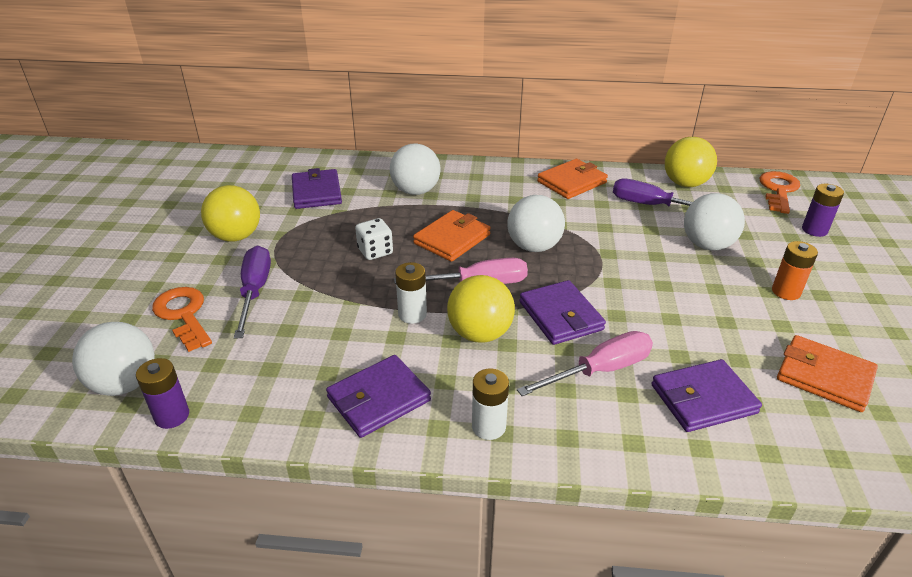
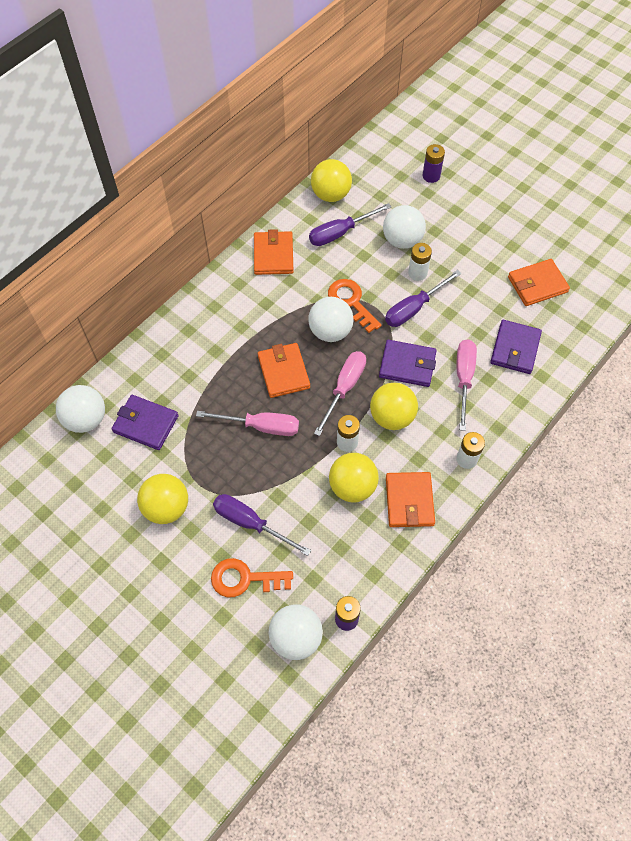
camera: 55 degrees left, 25 degrees up
(358, 343) = (352, 486): none -> yellow ball
(375, 251) = (261, 426): white dice -> pink screwdriver
(379, 399) = (409, 501): purple wallet -> orange wallet
(415, 191) = (201, 357): white ball -> white ball (86, 419)
(638, 289) = (414, 308): none -> purple screwdriver
(685, 272) = (417, 273): none -> white battery
(778, 190) = (380, 154): orange key -> orange key (351, 302)
(786, 292) = (469, 241): orange battery -> none

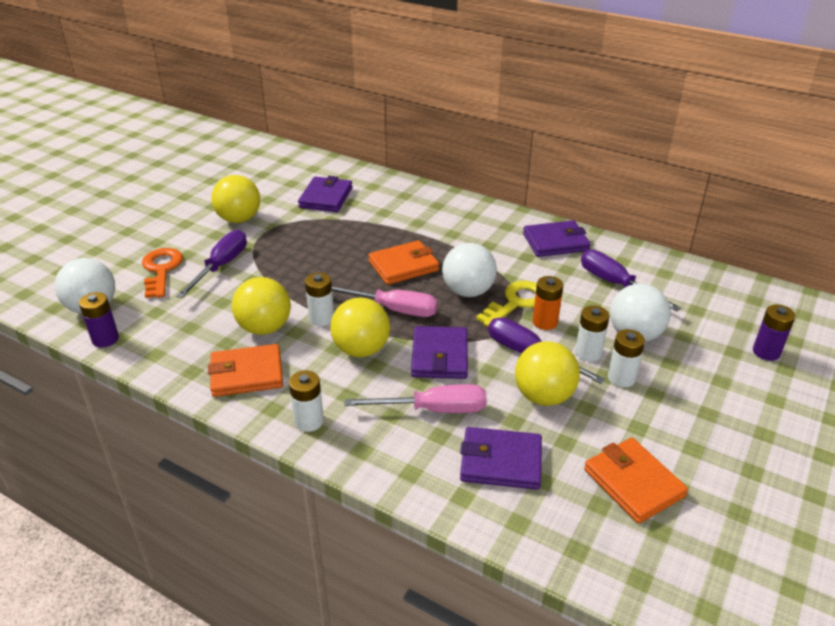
camera: 80 degrees right, 25 degrees down
(86, 419) = (326, 170): white ball -> none
(261, 426) = (333, 259): pink screwdriver -> none
(273, 255) = (555, 242): orange wallet -> purple wallet
(331, 194) = (670, 271): yellow ball -> yellow ball (543, 396)
(351, 302) = (516, 302): orange key -> yellow key
(378, 290) = (545, 322): none -> orange battery
(446, 262) = (621, 378): none -> white battery

